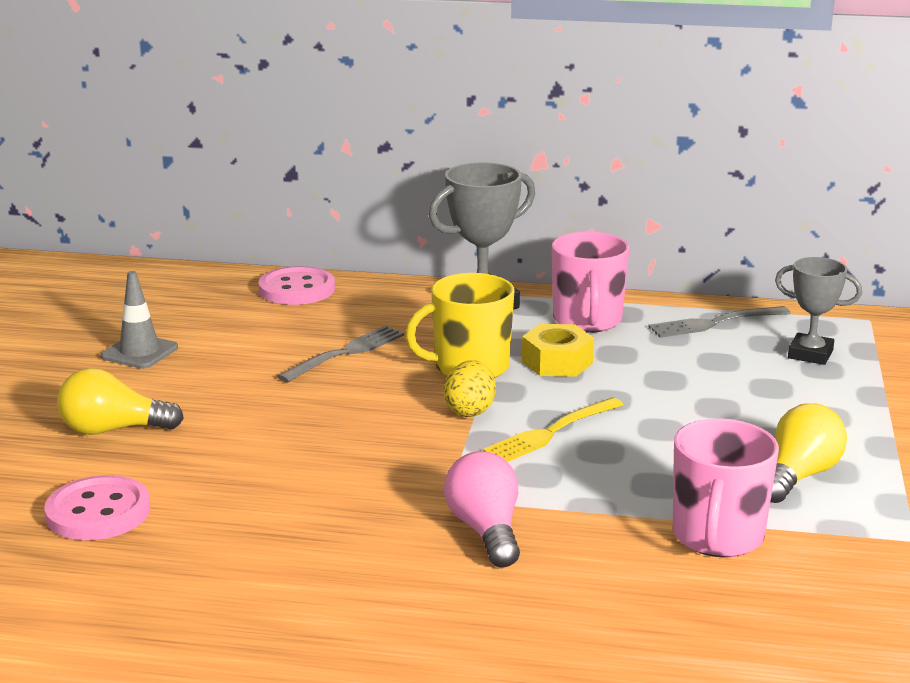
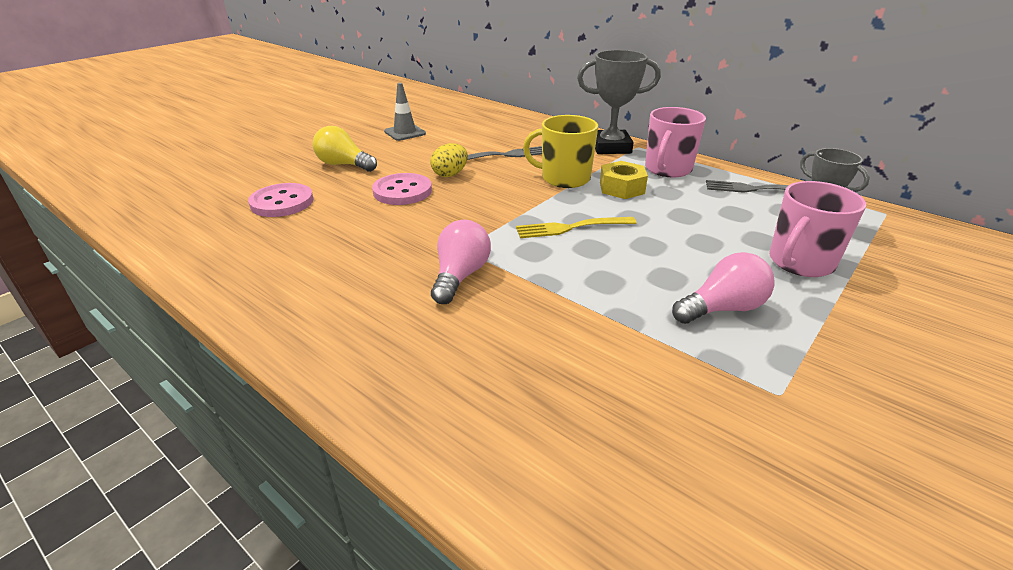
camera: 30 degrees right, 10 degrees up
(297, 289) = (518, 120): pink button -> pink button (402, 191)
(470, 410) = (536, 202): yellow egg -> yellow egg (450, 174)
(717, 536) = (611, 333): pink mug -> pink mug (800, 262)
(799, 476) = (722, 308): yellow light bulb -> pink light bulb

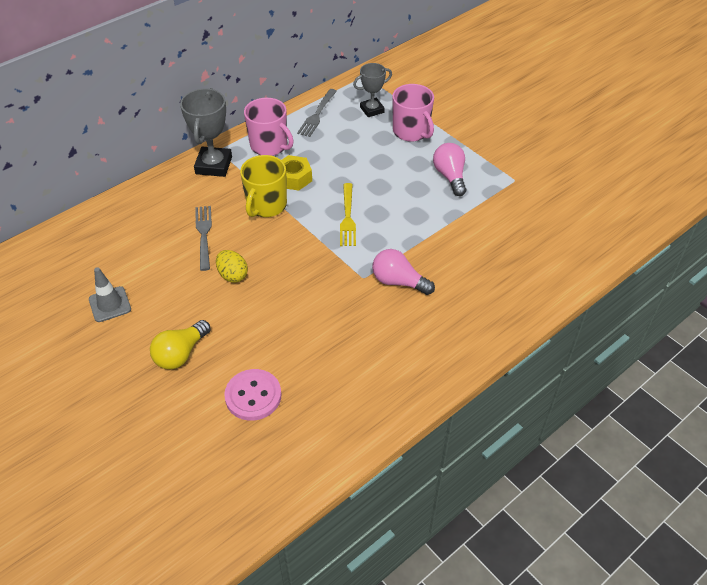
camera: 80 degrees left, 15 degrees up
(402, 191) = (257, 309): pink button -> none

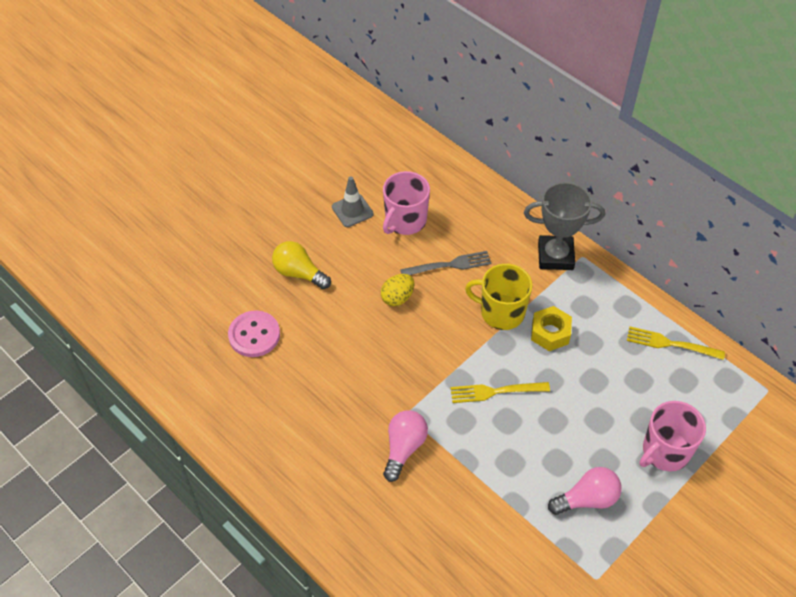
camera: 85 degrees right, 5 degrees up
(269, 146) = (600, 303): pink mug -> pink mug (405, 221)
(317, 114) = (670, 344): grey fork -> yellow fork
(372, 110) = (697, 403): grey trophy -> none

